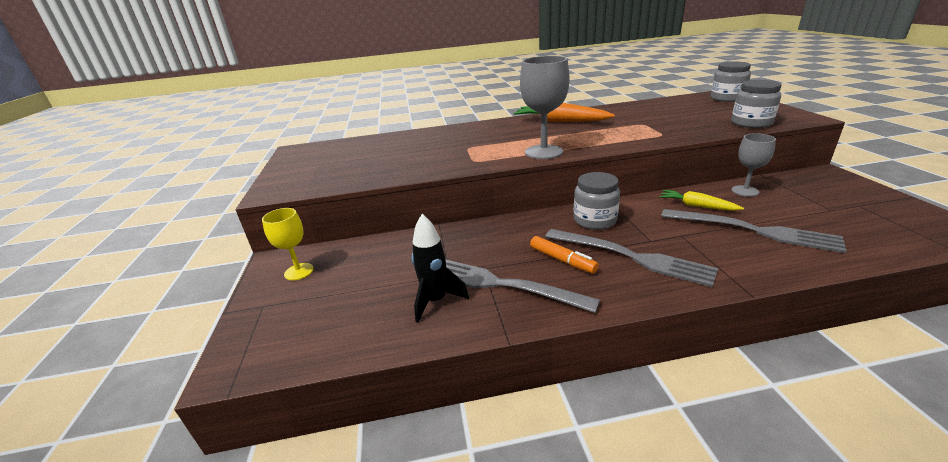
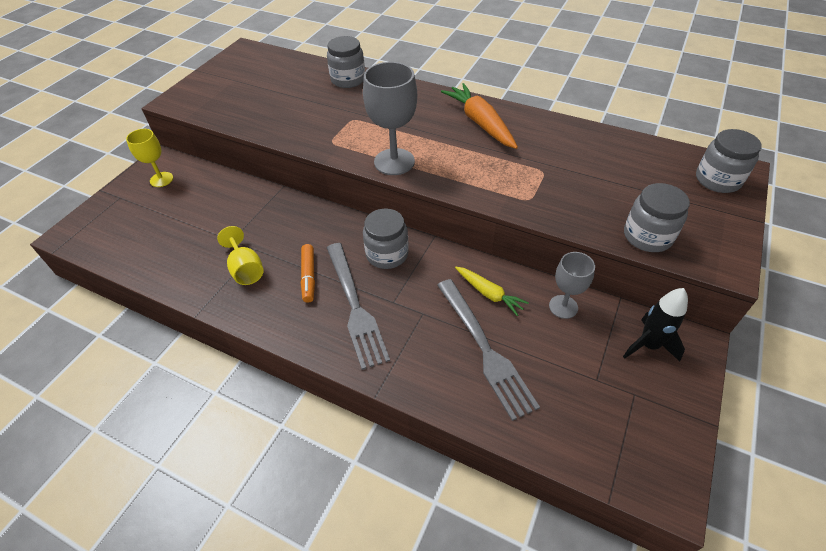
camera: 35 degrees right, 20 degrees up
(424, 135) = (348, 80): none -> grey jar
(436, 301) = (198, 257): black rocket -> black rocket (648, 345)
(499, 284) = (246, 269): grey fork -> yellow goblet
(696, 206) = (489, 294): yellow carrot -> yellow carrot turned 150 degrees clockwise

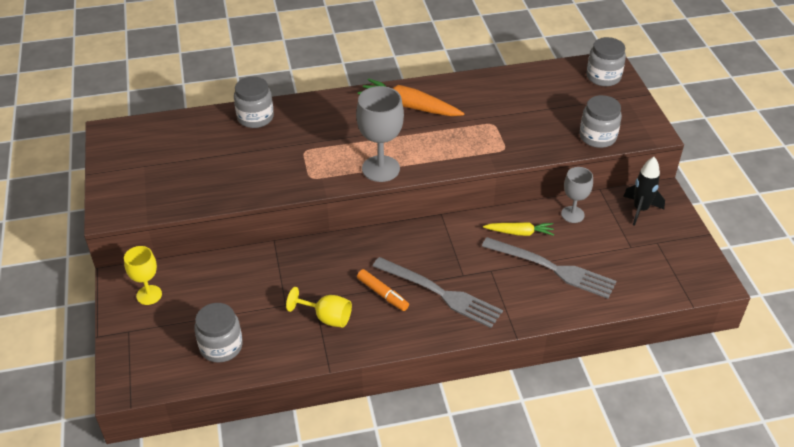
camera: 40 degrees left, 5 degrees down
(387, 254) = (422, 246): grey jar -> grey jar (221, 346)

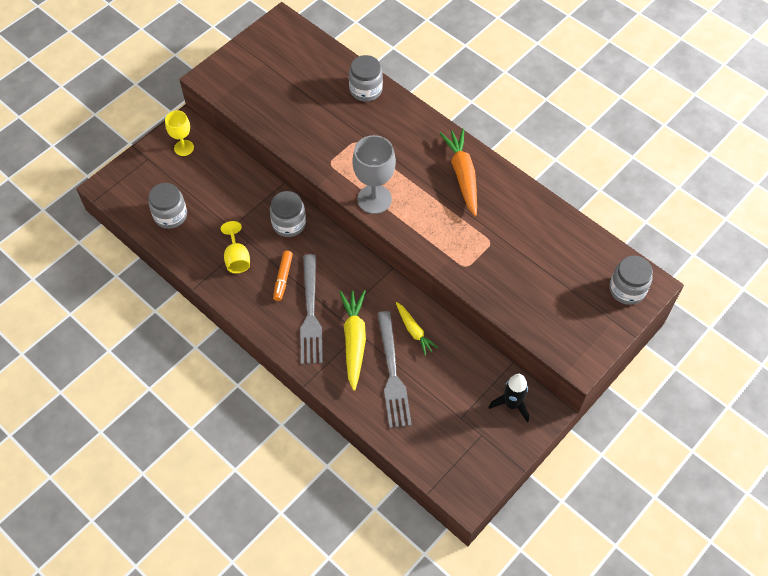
camera: 55 degrees right, 15 degrees up
(496, 277) = (354, 340): none -> yellow carrot
(572, 214) = (465, 357): grey goblet -> none
(597, 137) = (538, 324): grey jar -> grey jar (289, 224)

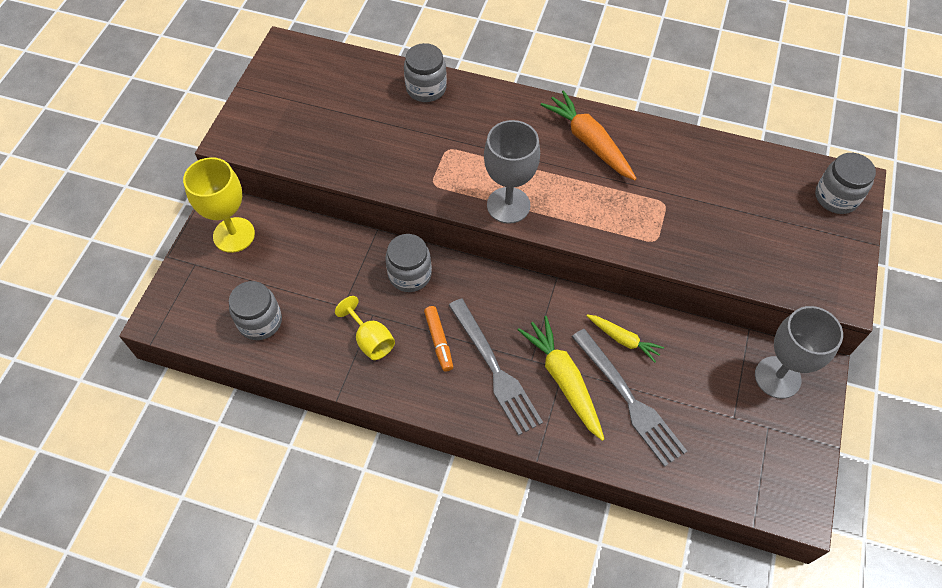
camera: 25 degrees left, 0 degrees up
(184, 148) = (234, 235): yellow goblet -> yellow goblet, size x1.61
(511, 404) = (777, 377): black rocket -> grey goblet

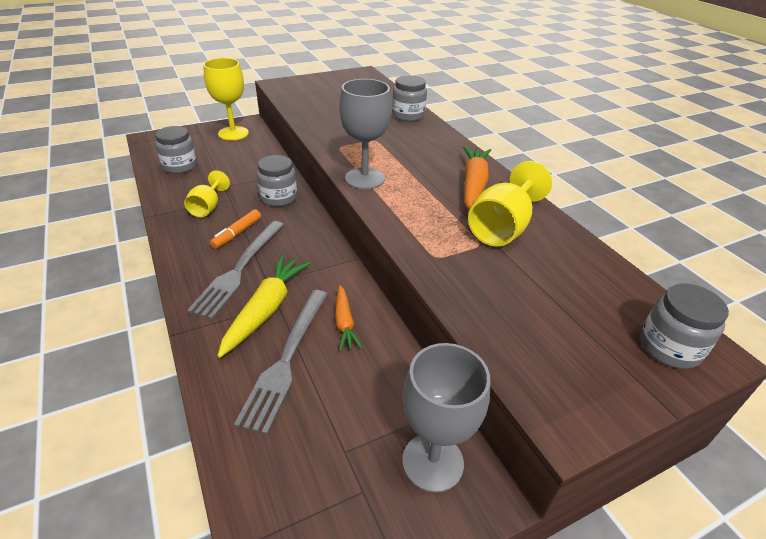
camera: 45 degrees right, 20 degrees down
(623, 340) = (344, 323): yellow carrot -> orange carrot
(659, 174) = (502, 228): none -> yellow goblet

